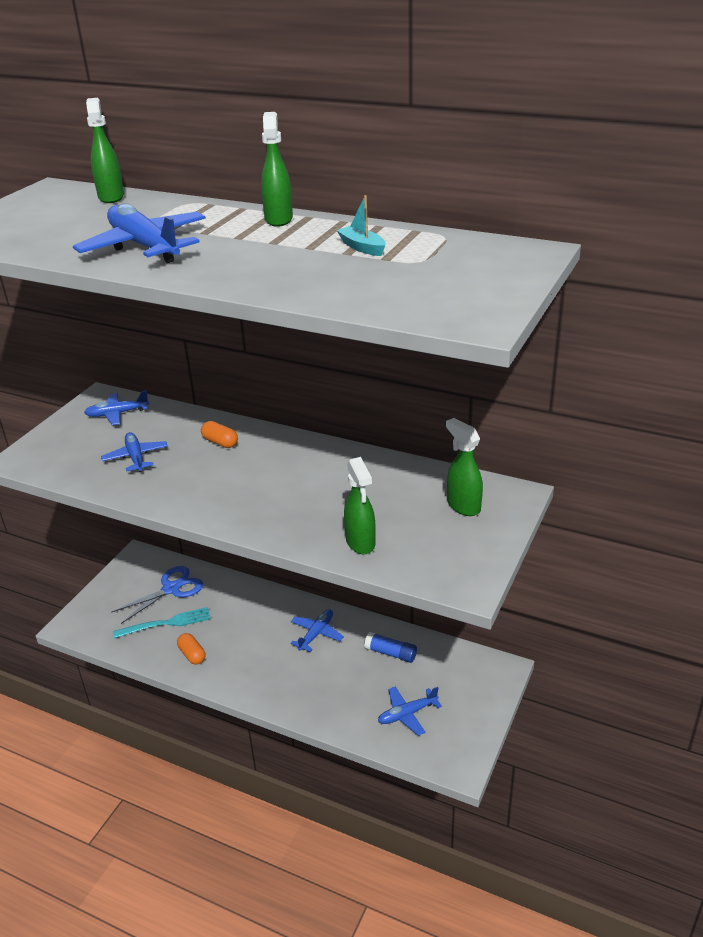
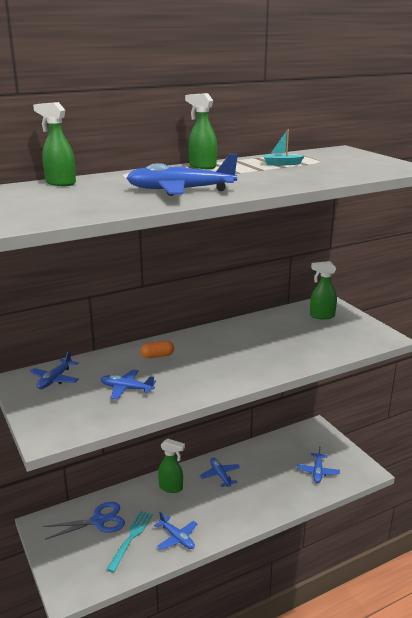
camera: 55 degrees left, 10 degrees down
(171, 589) = (98, 521): blue scissors -> blue scissors turned 75 degrees clockwise
(192, 655) = (177, 538): orange capsule -> blue plane
(360, 543) = (321, 350): green spray bottle -> green spray bottle (171, 488)
(391, 653) = (266, 455): blue glue stick -> none

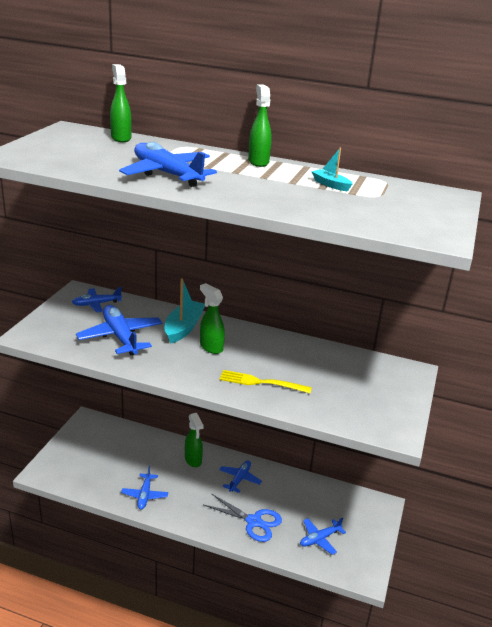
camera: 45 degrees right, 5 degrees up
(98, 521) = (119, 444): blue scissors -> blue scissors (254, 521)
(126, 389) = (120, 337): blue plane -> blue plane, size x1.69
(131, 538) = (120, 471): turquoise fork -> none
(157, 356) = (184, 328): orange capsule -> turquoise boat
(274, 357) = (261, 382): none -> yellow fork
(321, 316) = (378, 378): green spray bottle -> green spray bottle (211, 347)

